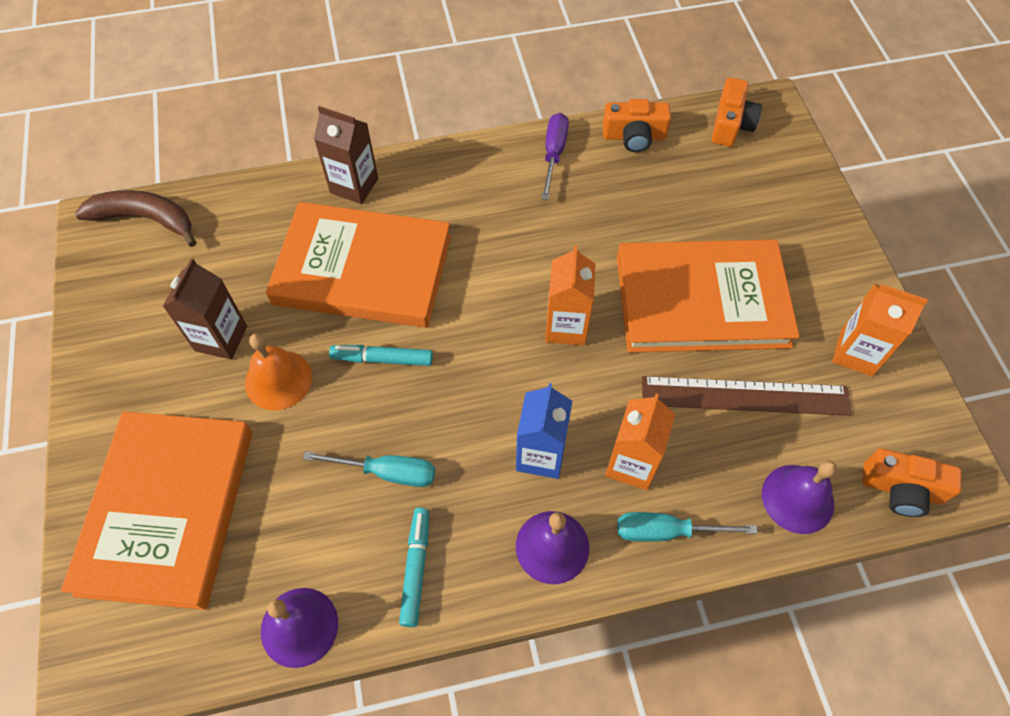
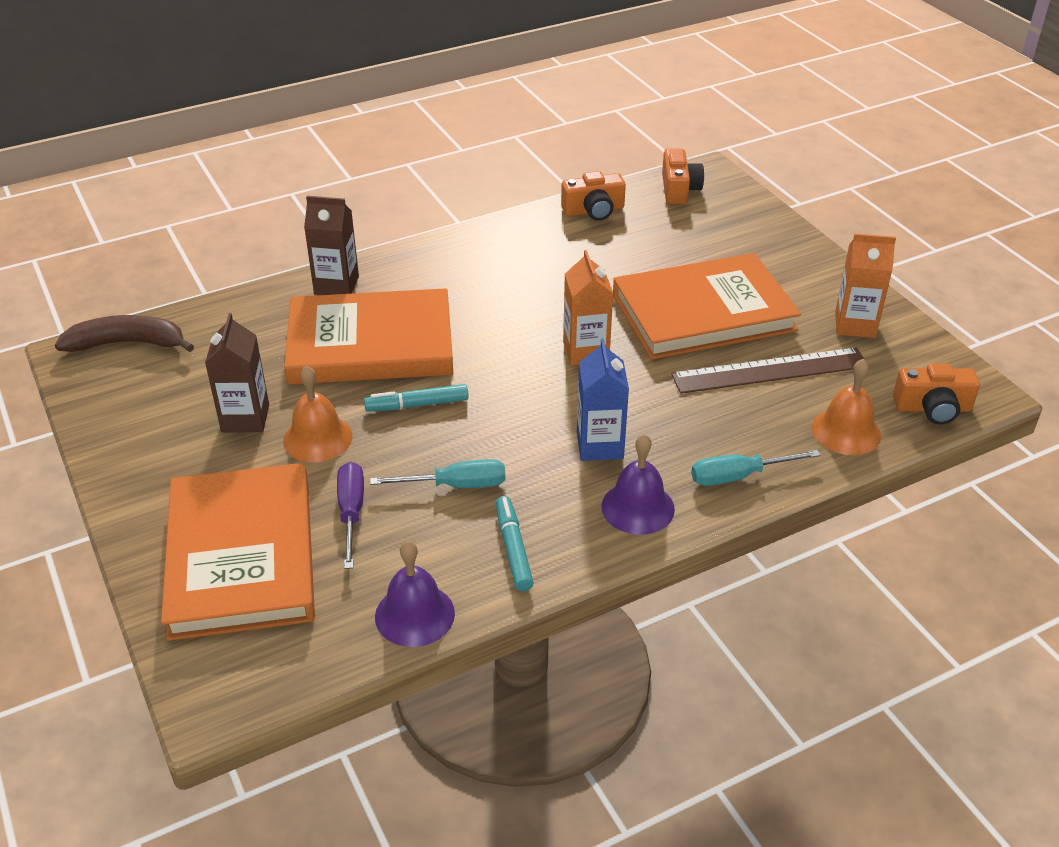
camera: 15 degrees left, 20 degrees down
(553, 154) = (523, 234): purple screwdriver -> purple screwdriver (351, 512)
(631, 464) = (687, 436): orange carton -> none
(797, 498) = (846, 431): purple bell -> orange bell

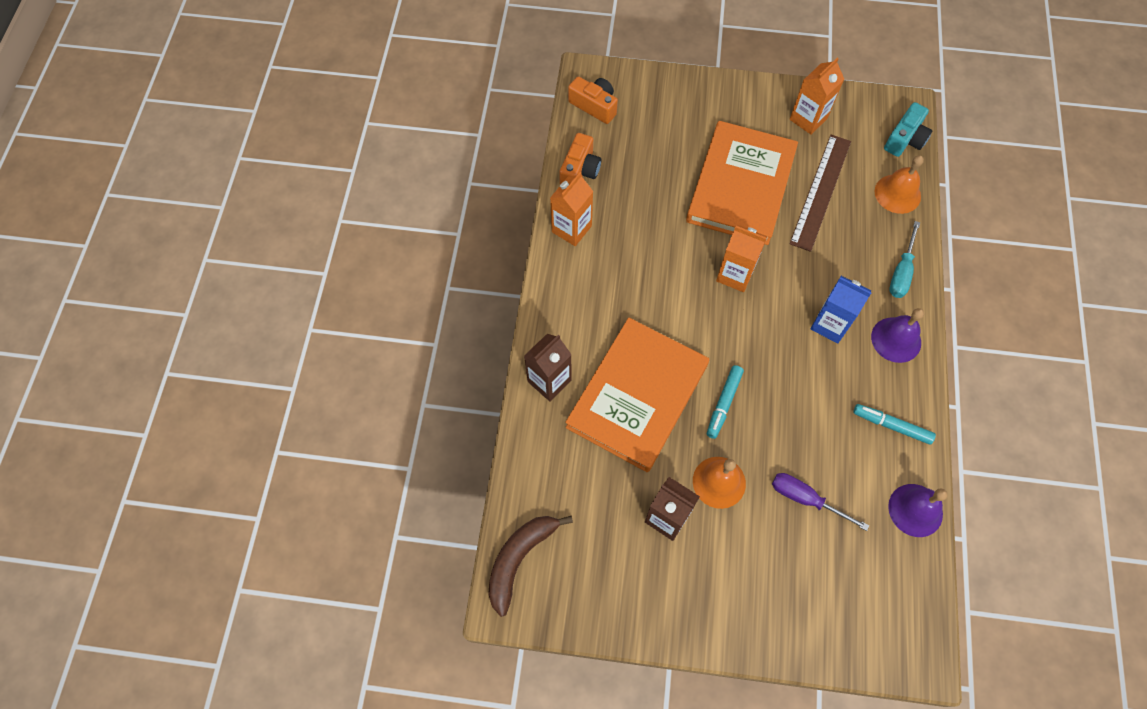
camera: 55 degrees left, 25 degrees up
(242, 556) = (807, 585): orange book -> none
(456, 485) = (817, 425): turquoise screwdriver -> none
(520, 232) = (571, 229): none -> orange carton
(932, 408) = (905, 139): orange camera -> turquoise camera

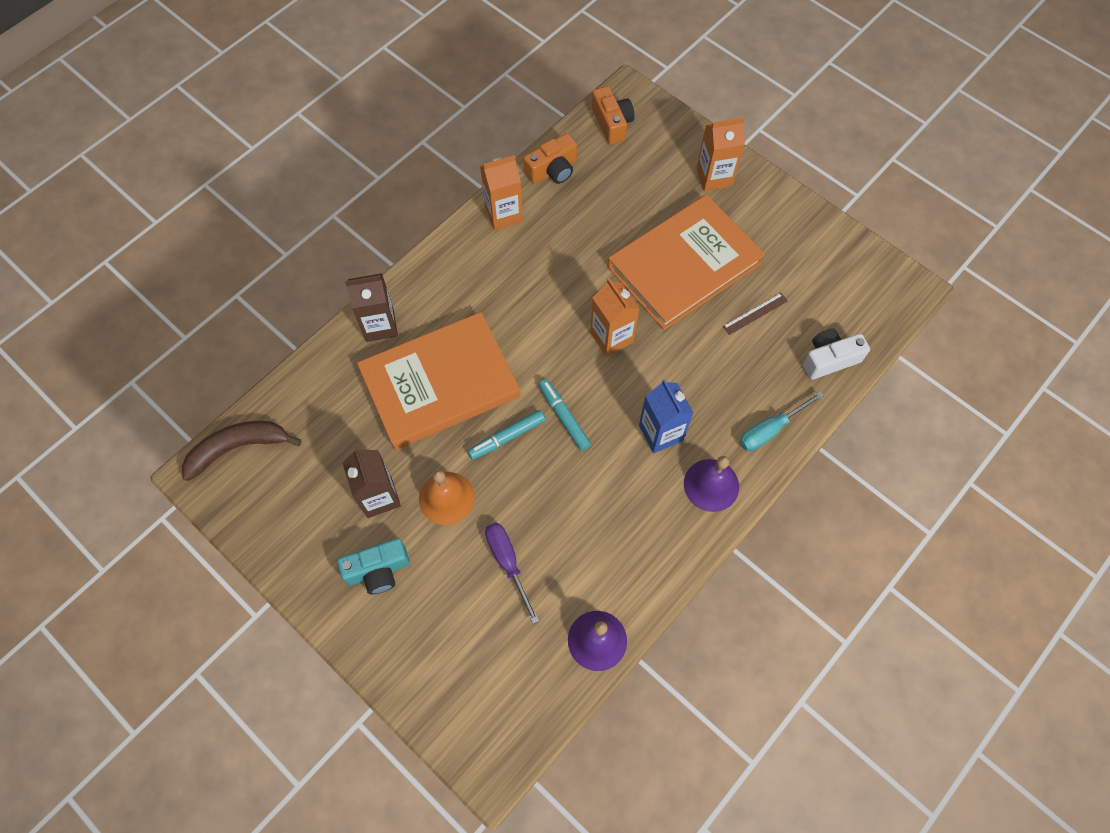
camera: 35 degrees right, 0 degrees up
(808, 119) = (800, 243): orange carton -> orange carton (714, 177)
(820, 191) = (755, 313): brown ruler -> brown ruler, size x0.47
(891, 426) = (640, 555): turquoise marker -> turquoise marker (564, 417)
(897, 193) = (829, 359): orange bell -> white camera
(905, 139) = (881, 315): turquoise camera -> turquoise camera (378, 570)

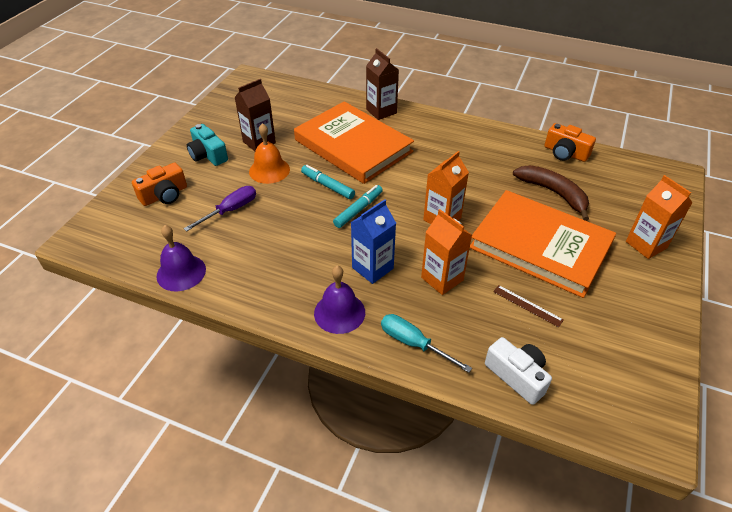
camera: 70 degrees right, 20 degrees down
(238, 448) = (270, 84): brown banana -> brown banana (553, 193)
(503, 214) = (506, 140): orange carton -> orange carton (442, 279)
(612, 123) = (638, 172): orange camera -> orange camera (164, 195)

